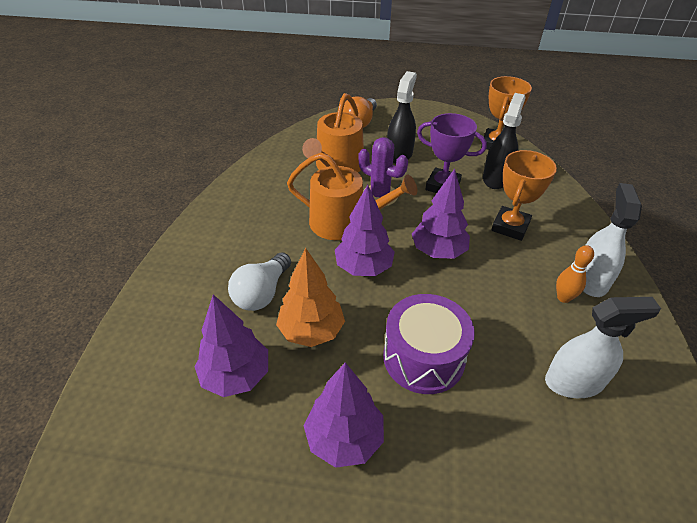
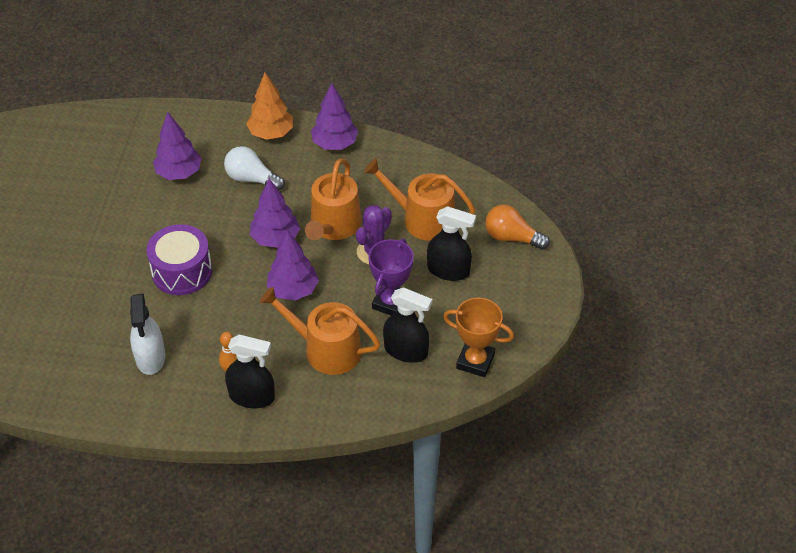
camera: 90 degrees right, 5 degrees up
(311, 331) = (212, 209): orange tree -> orange tree (271, 133)
(344, 438) = (126, 228): purple tree -> purple tree (335, 144)
(510, 227) = (326, 349): orange trophy -> orange watering can
(590, 279) = (252, 396): white spray bottle -> black spray bottle

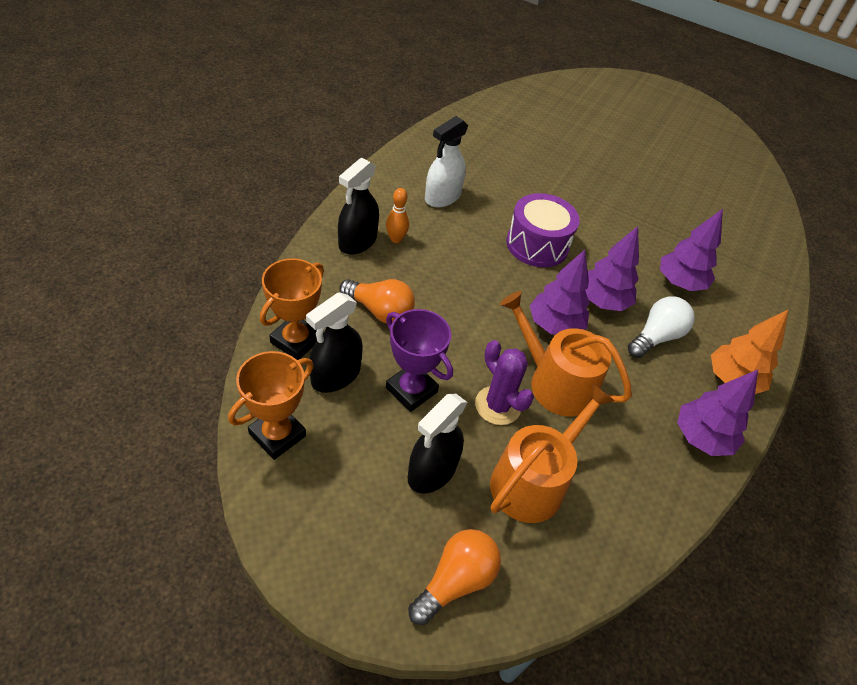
camera: 105 degrees right, 0 degrees up
(150, 357) = (442, 197): white spray bottle -> white spray bottle turned 60 degrees counterclockwise
(293, 290) = (473, 314): purple tree -> purple tree (602, 301)
(326, 349) = (380, 311): orange watering can -> orange light bulb
(389, 389) = (296, 340): none -> orange trophy

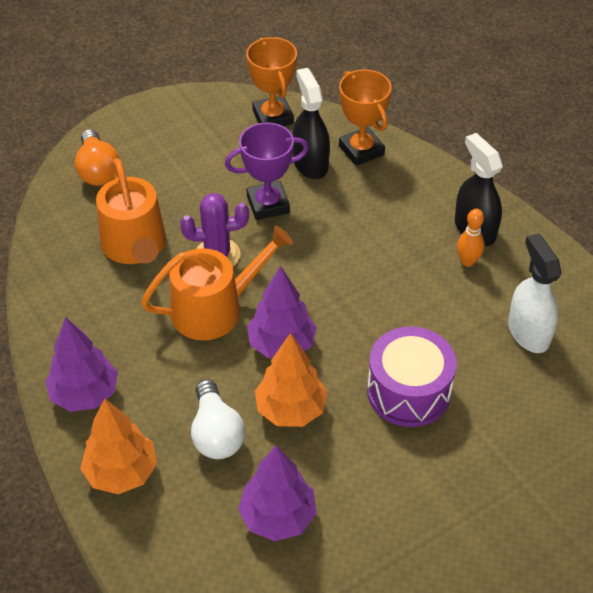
camera: 125 degrees right, 0 degrees up
(380, 311) = (369, 214): orange light bulb -> none
(432, 471) = (186, 189): black spray bottle -> none
(602, 301) = (291, 410): purple tree -> orange tree

